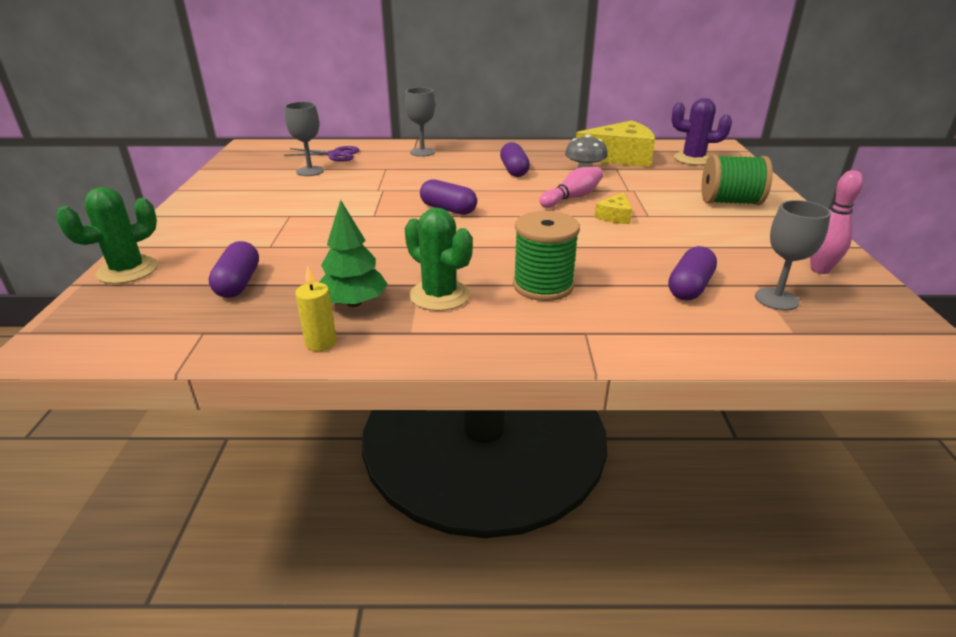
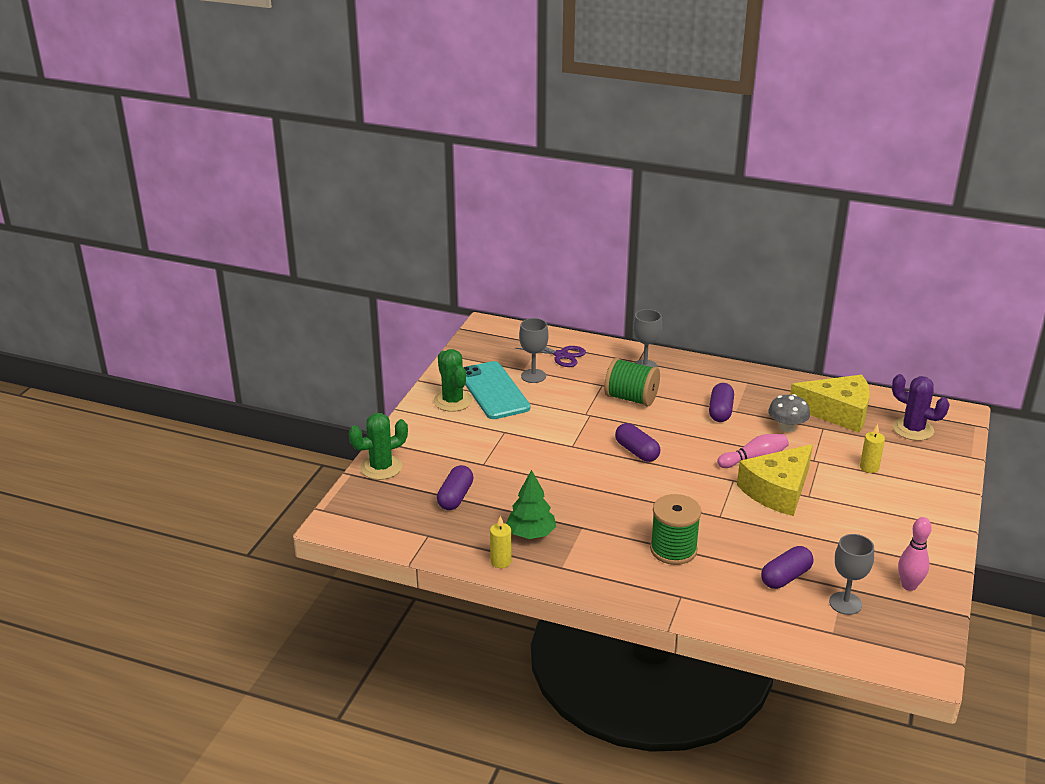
camera: 20 degrees right, 0 degrees up
(268, 186) = (493, 391): none -> turquoise phone
(439, 295) = (593, 541): green cactus -> green cactus (453, 401)
(615, 216) = (777, 490): yellow cheese -> yellow cheese, size x2.15
(683, 187) = (869, 467): none -> yellow candle
(730, 202) = (899, 496): green spool -> green spool (631, 398)

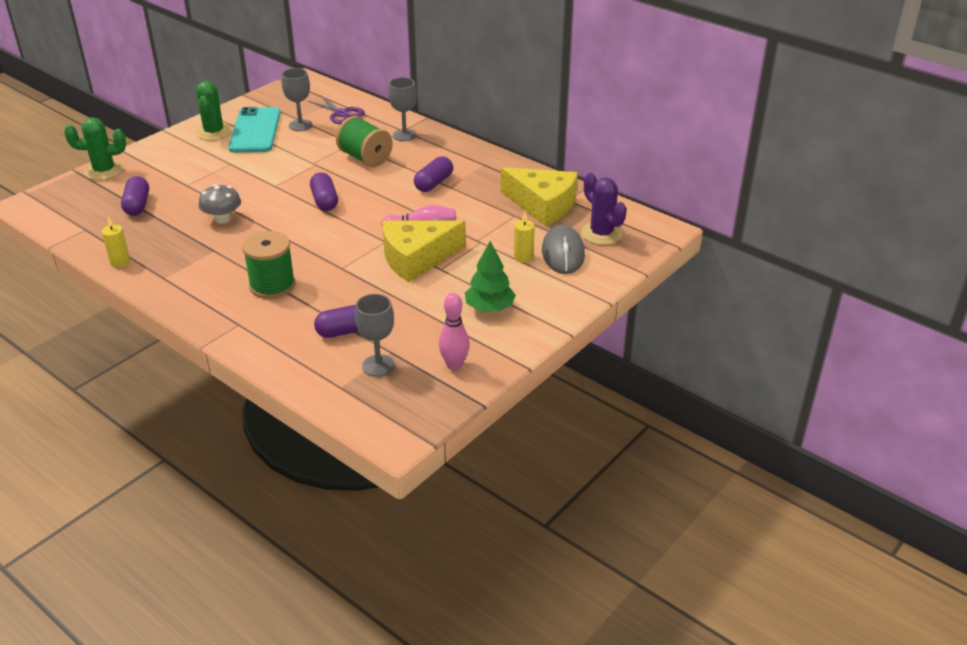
camera: 20 degrees right, 5 degrees up
(455, 497) = (137, 205): purple capsule -> purple capsule turned 45 degrees counterclockwise
(531, 534) = (167, 246): green tree -> green tree (489, 308)
(787, 427) = (481, 208): grey mushroom -> grey mushroom (222, 219)
(898, 455) = (563, 253): none -> grey mouse

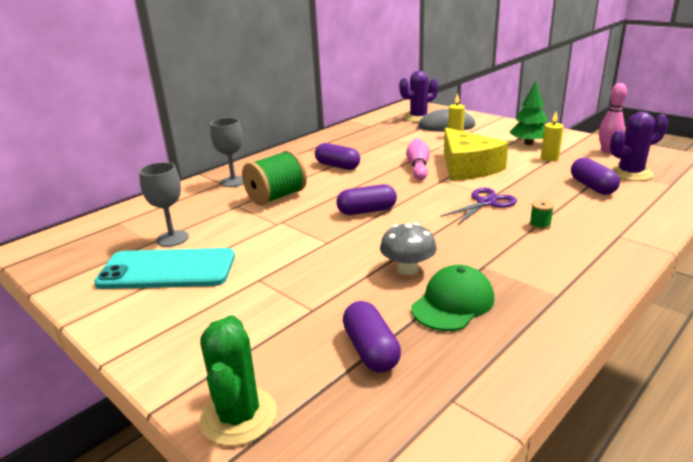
camera: 85 degrees left, 10 degrees down
(120, 262) = (537, 340): yellow candle -> yellow candle (549, 158)
(137, 205) = (371, 350): purple capsule -> purple capsule turned 75 degrees clockwise
(172, 235) = (453, 303): none -> green cap
(214, 132) = (150, 305): green cactus -> none
(272, 285) = (540, 225): green spool -> green spool, size x0.41
(341, 113) = (157, 216): purple scissors -> purple scissors (486, 203)
(378, 365) = (630, 173): grey goblet -> purple cactus
(543, 205) = (378, 132): yellow cheese -> none

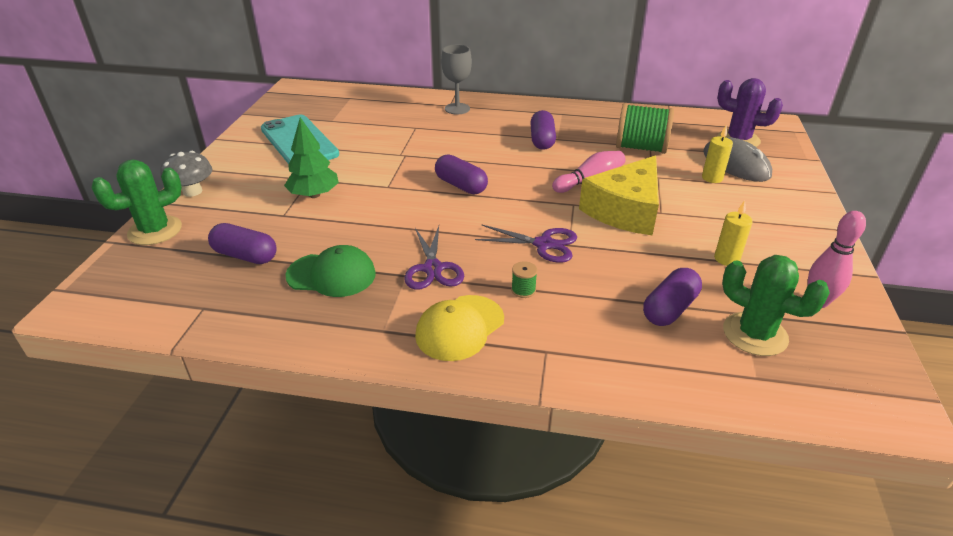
camera: 55 degrees right, 10 degrees up
(172, 238) = (342, 125): grey goblet -> none
(276, 197) = (447, 136): green spool -> green spool (640, 148)
(371, 350) = (245, 256): purple capsule -> purple capsule turned 75 degrees clockwise
(408, 269) = (371, 237): grey mushroom -> grey mushroom (192, 191)
(483, 252) = (432, 268): none -> purple scissors
(528, 143) = (757, 233): green tree -> green tree (314, 195)
(573, 260) = (459, 328): none -> yellow cap
(630, 173) = (755, 334): purple cactus -> green cactus

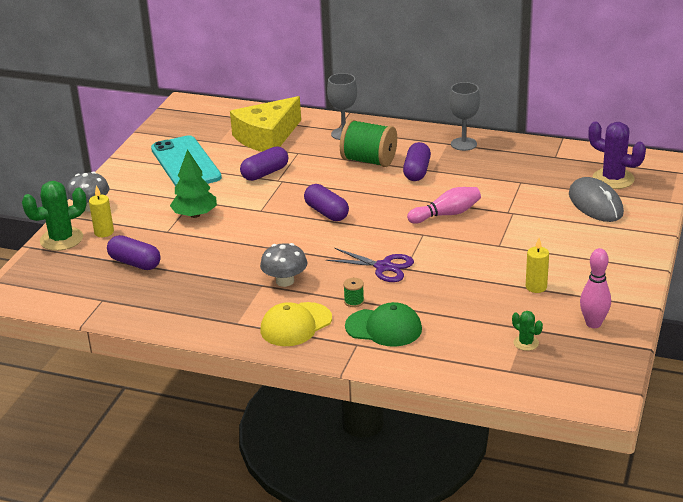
camera: 10 degrees right, 5 degrees down
(331, 275) = (202, 281): green cap -> green cap (384, 328)
(432, 268) = (285, 281): purple scissors -> grey mushroom
(577, 114) = (463, 144): none -> grey goblet
(625, 210) = (467, 242): yellow cheese -> yellow cheese (267, 137)
(640, 148) = (510, 183): green spool -> green spool (369, 161)
(669, 309) = (467, 321): purple capsule -> purple capsule (265, 173)
(712, 178) = (564, 216): yellow candle -> yellow candle (104, 232)
(755, 334) = (526, 343): green cactus -> green cactus, size x0.51

